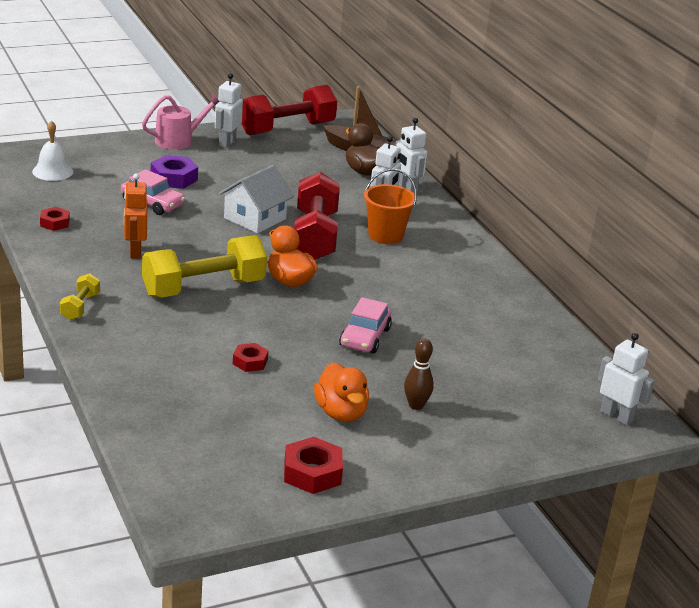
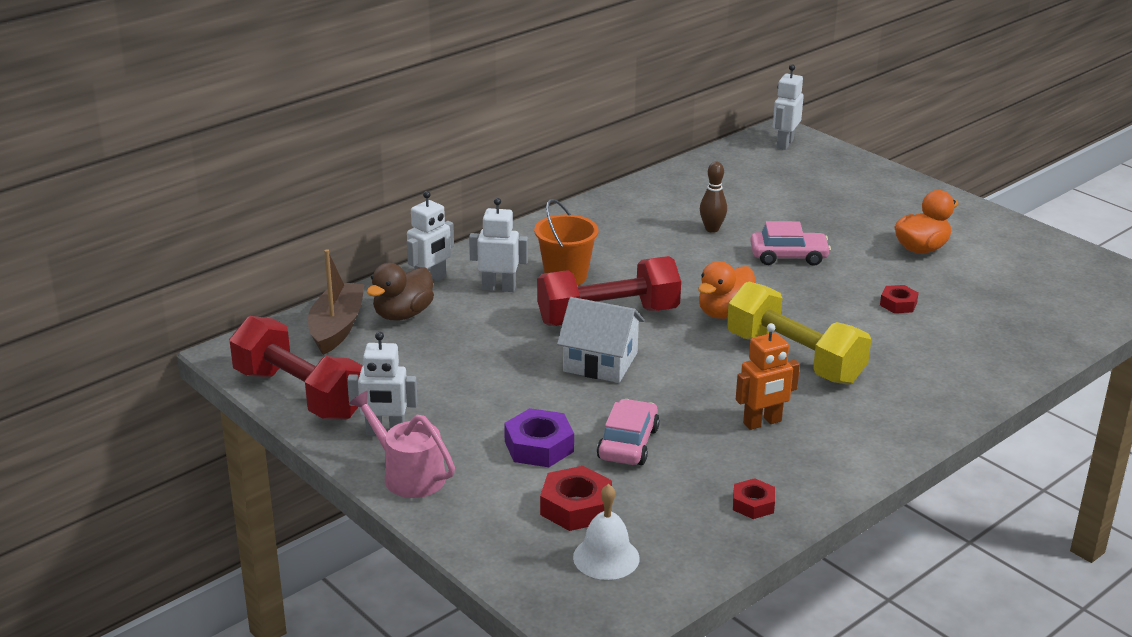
camera: 105 degrees left, 0 degrees up
(80, 307) = (918, 424): yellow dumbbell -> none
(312, 473) = (1016, 247): red nut -> red nut (576, 507)
(416, 405) = (869, 219): brown bowling pin -> brown bowling pin (712, 229)

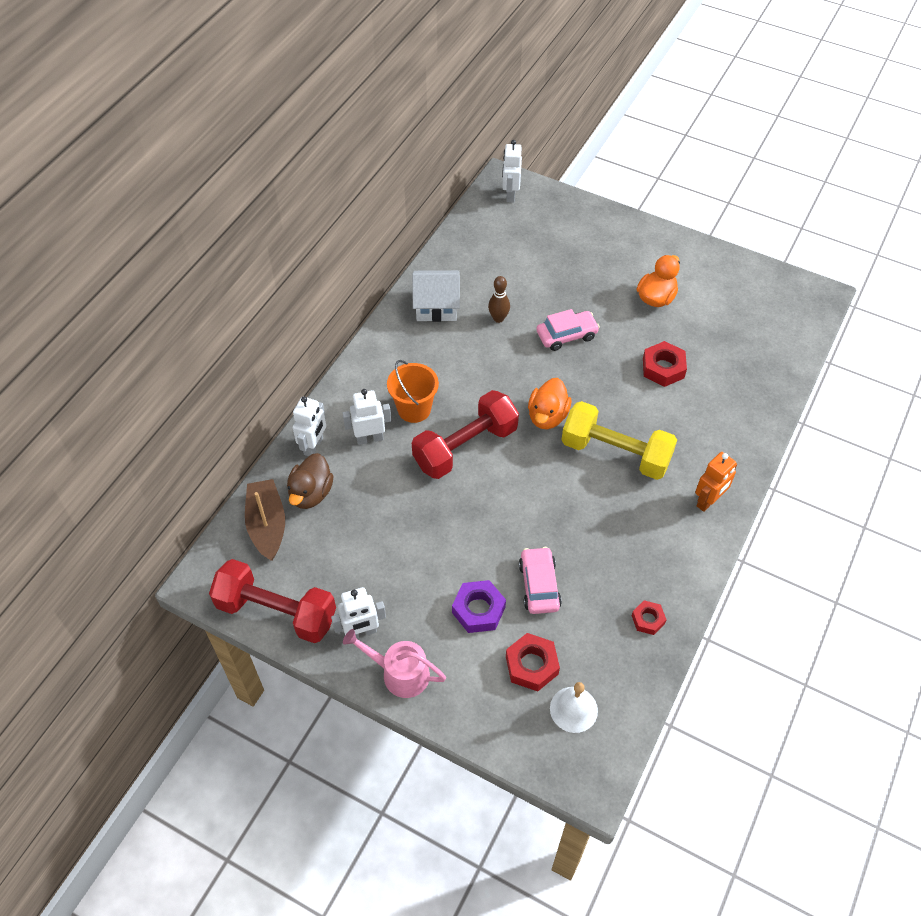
camera: 20 degrees left, 25 degrees up
(600, 362) = (482, 501): white house -> white house (436, 306)
(762, 422) = (621, 531): orange robot -> orange robot (708, 501)
(898, 304) = (663, 368): red nut -> red nut, size x1.60

